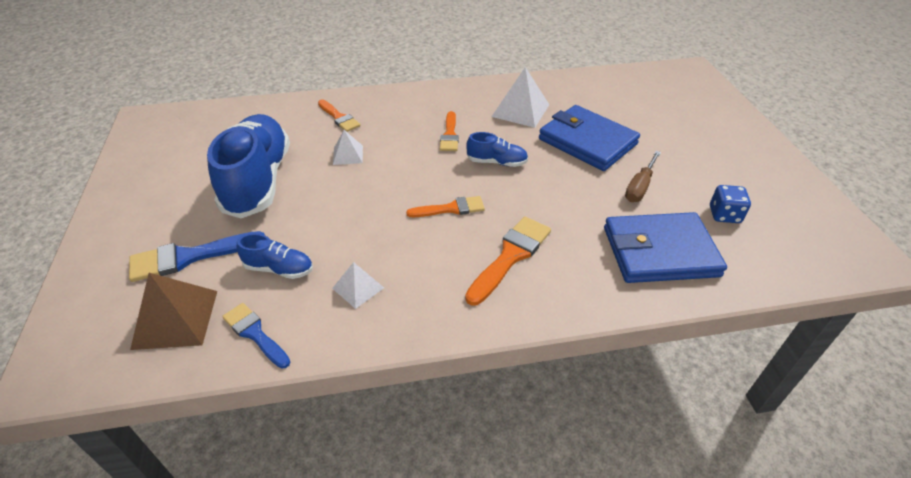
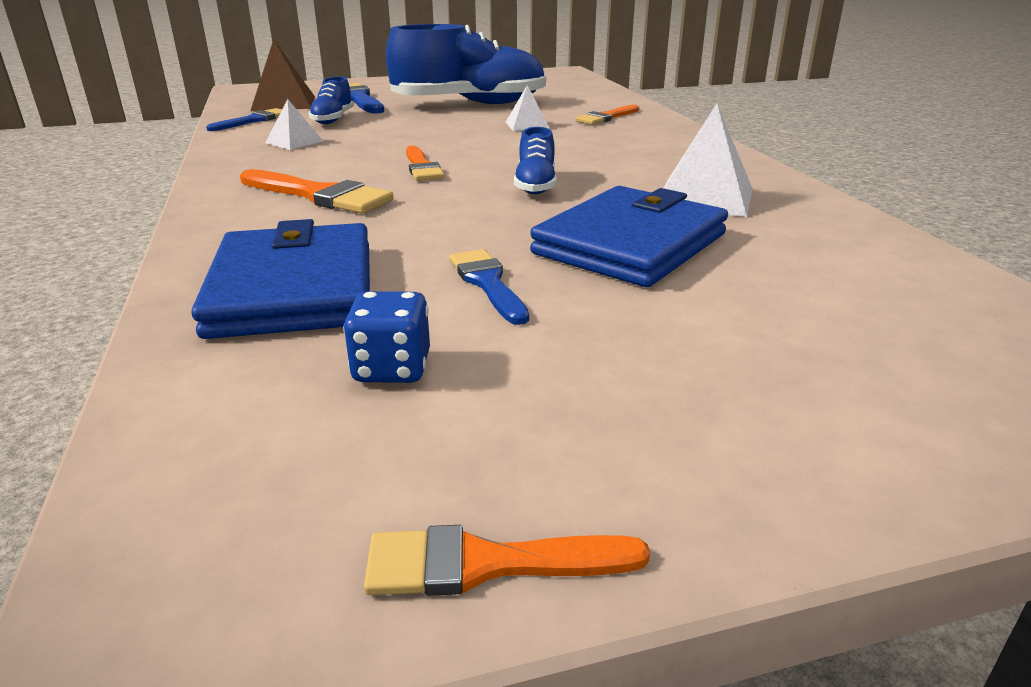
camera: 85 degrees right, 15 degrees down
(449, 135) = (597, 161): orange brush -> orange brush (487, 563)
(640, 187) = (488, 283): brown screwdriver -> blue brush

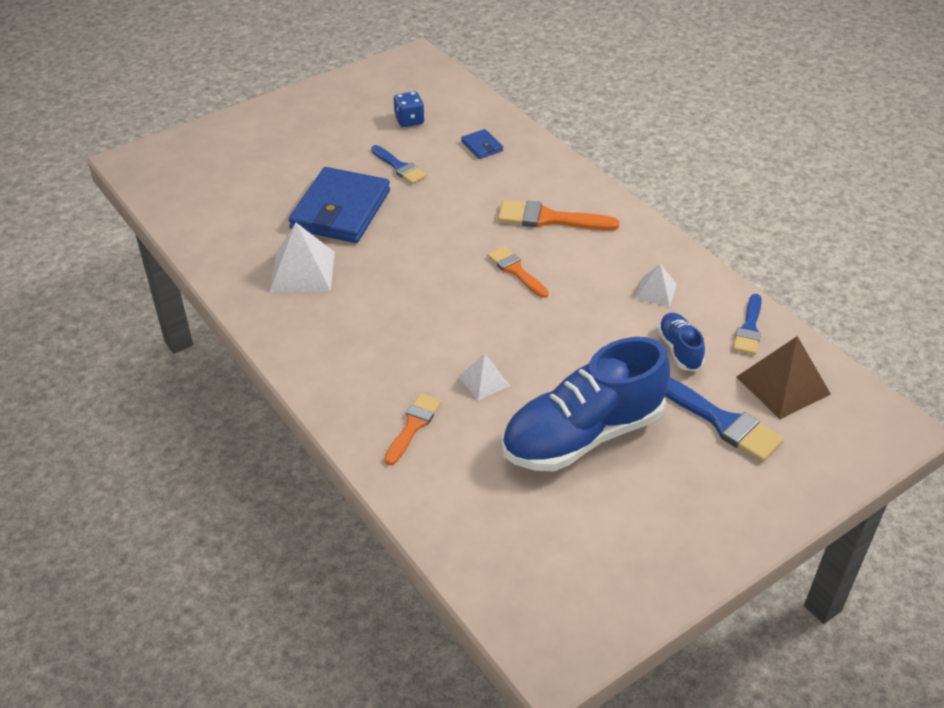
camera: 160 degrees right, 15 degrees up
(294, 289) = (482, 146): blue wallet -> blue wallet, size x0.42
(487, 563) = (348, 80): orange brush -> none
(535, 185) = (420, 262): blue shoe -> none

